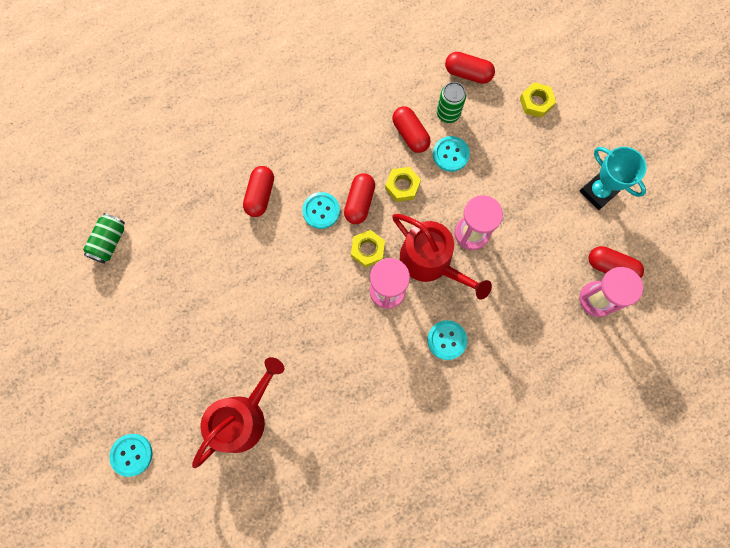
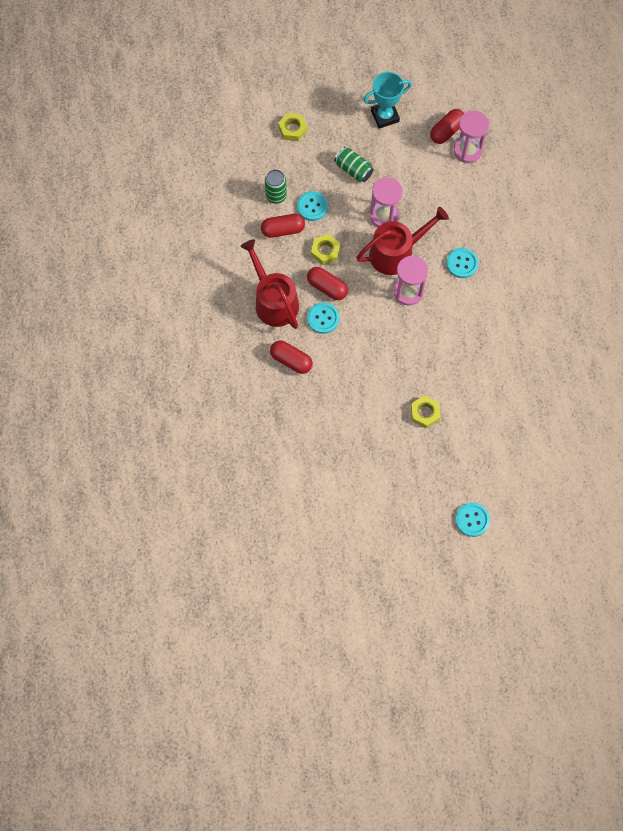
camera: 70 degrees left, 5 degrees down
(109, 242) = (286, 492): green can -> green can (353, 170)
(242, 417) = (471, 429): red watering can -> red watering can (273, 301)
(367, 250) = (369, 295): yellow nut -> yellow nut (425, 413)
(468, 74) = (246, 168): red capsule -> none

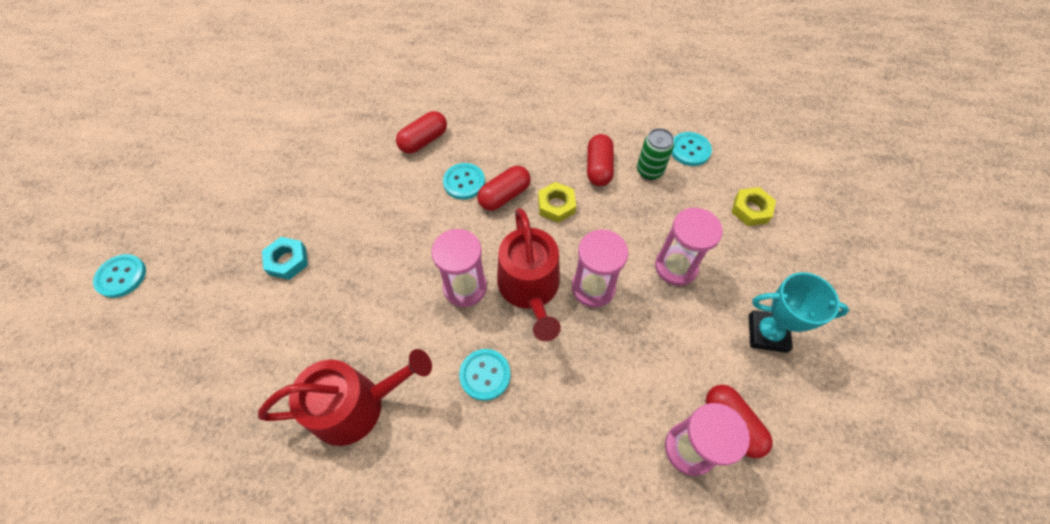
camera: 105 degrees right, 10 degrees down
(273, 301) = (505, 140): red watering can -> red watering can (356, 405)
(312, 206) = (625, 206): turquoise button -> turquoise button (690, 150)
(353, 170) = (676, 267): green can -> pink hourglass
(385, 116) = (767, 333): turquoise trophy -> turquoise trophy turned 75 degrees counterclockwise
(425, 413) = (287, 261): yellow nut -> turquoise nut

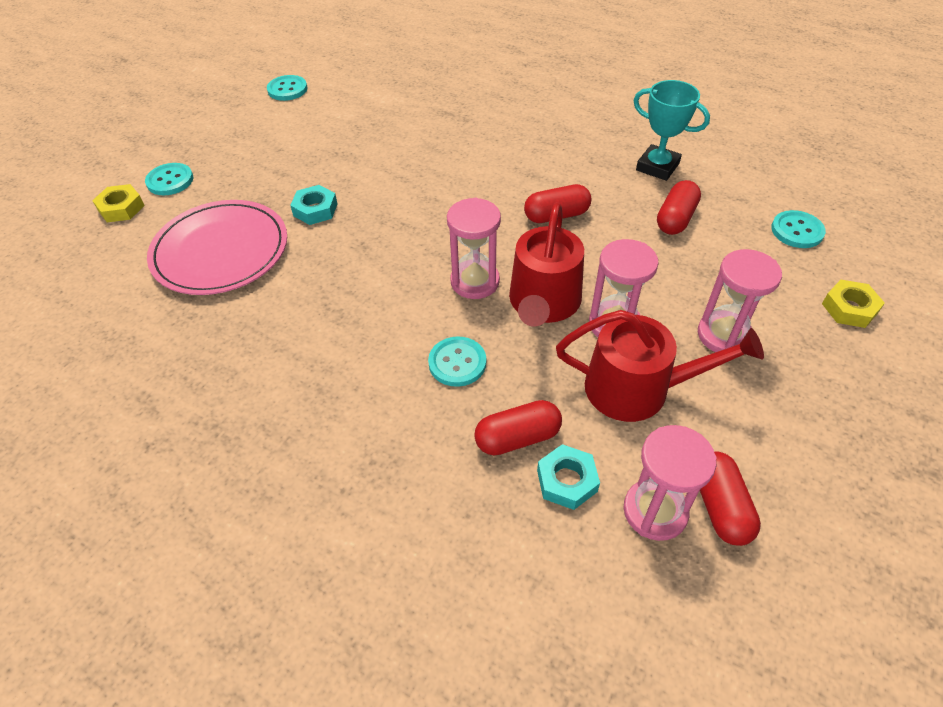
camera: 25 degrees right, 10 degrees down
(214, 339) = (220, 251): none -> pink plate
(356, 405) = (318, 345): red watering can -> red watering can (637, 388)
(423, 140) = (495, 147): red capsule -> red capsule (517, 438)
(464, 182) = (519, 193): turquoise button -> turquoise button (287, 89)
(556, 205) = (609, 239): yellow nut -> yellow nut (121, 208)
(616, 450) = (567, 481): none -> turquoise nut
(649, 171) = (736, 237): green can -> none
(767, 333) = (811, 435): turquoise trophy -> turquoise trophy (657, 167)

